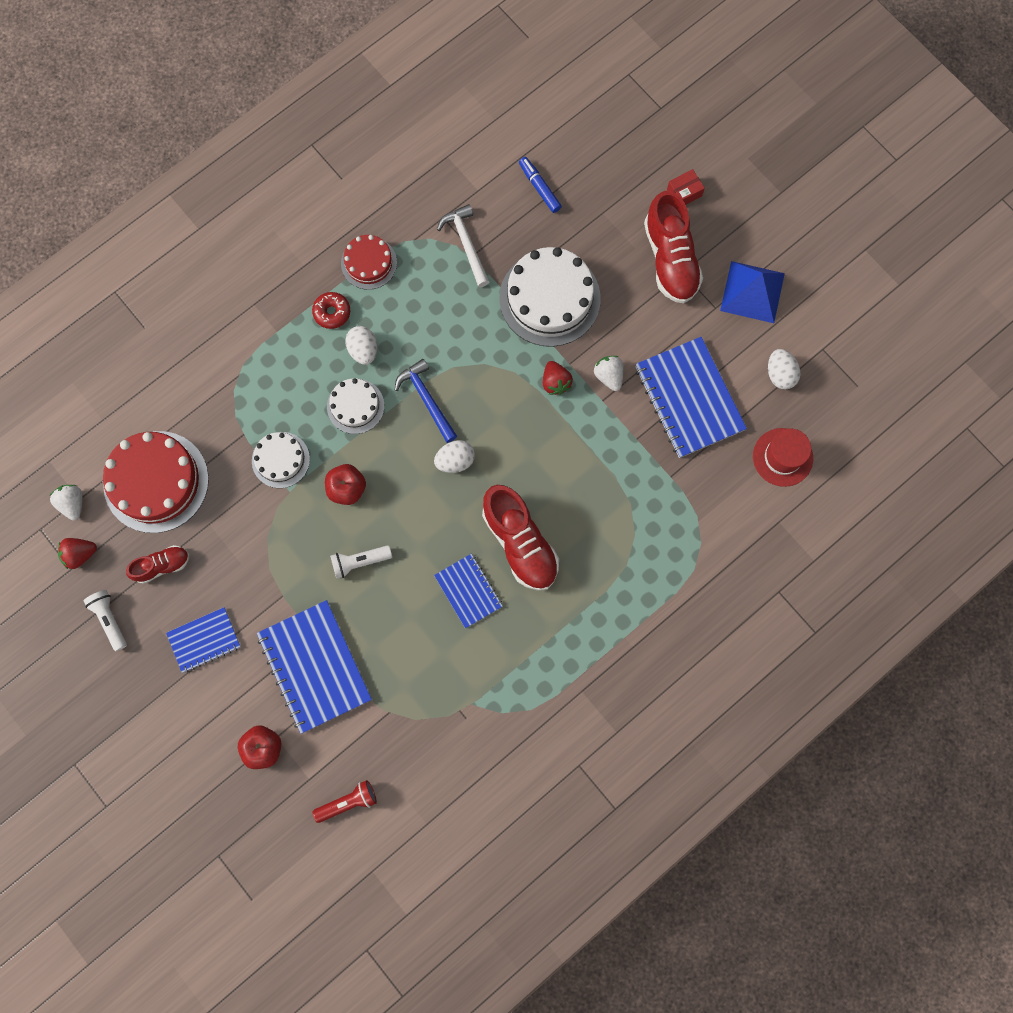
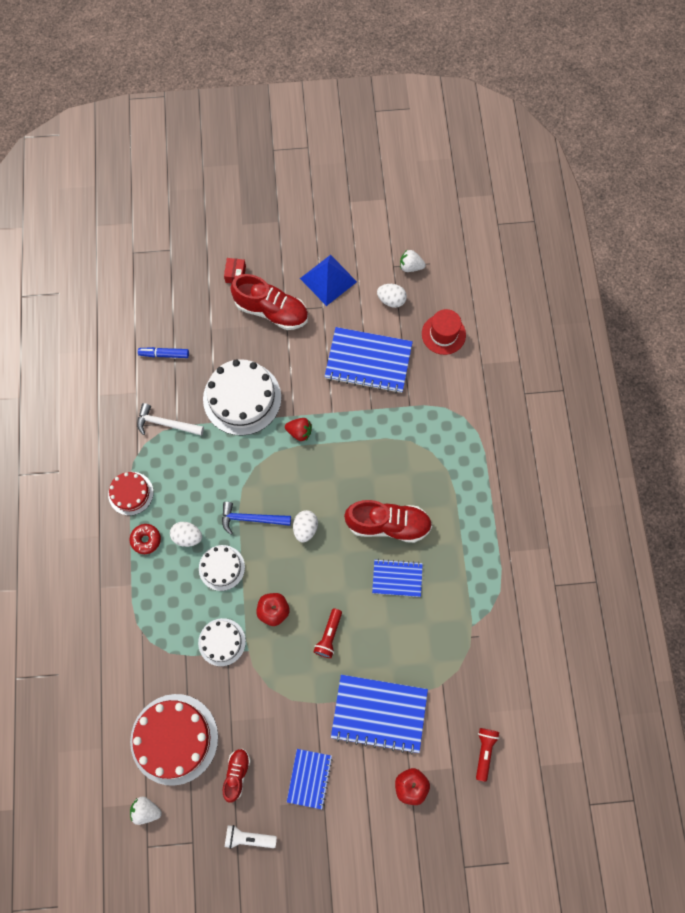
camera: 55 degrees left, 5 degrees down
(80, 554) = (186, 829): red strawberry -> none
(359, 562) = (329, 636): white flashlight -> red flashlight
(609, 376) = (319, 398): white strawberry -> white strawberry (410, 266)

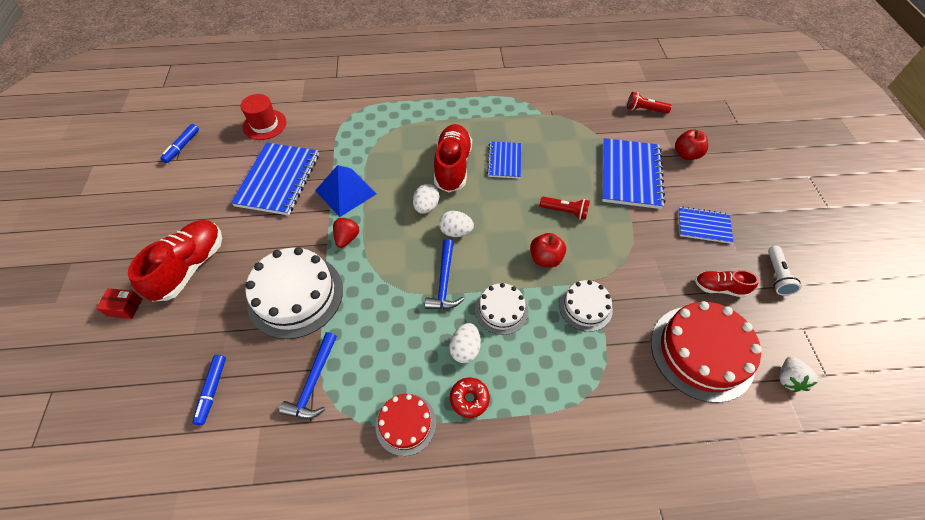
camera: 90 degrees left, 15 degrees down
(166, 424) = (313, 382): white hammer -> blue hammer
(328, 280) = (170, 213): blue pyramid -> blue pyramid (345, 192)
(391, 300) = (215, 161): white egg -> white egg (426, 207)
(410, 266) = (182, 146): white strawberry -> blue marker

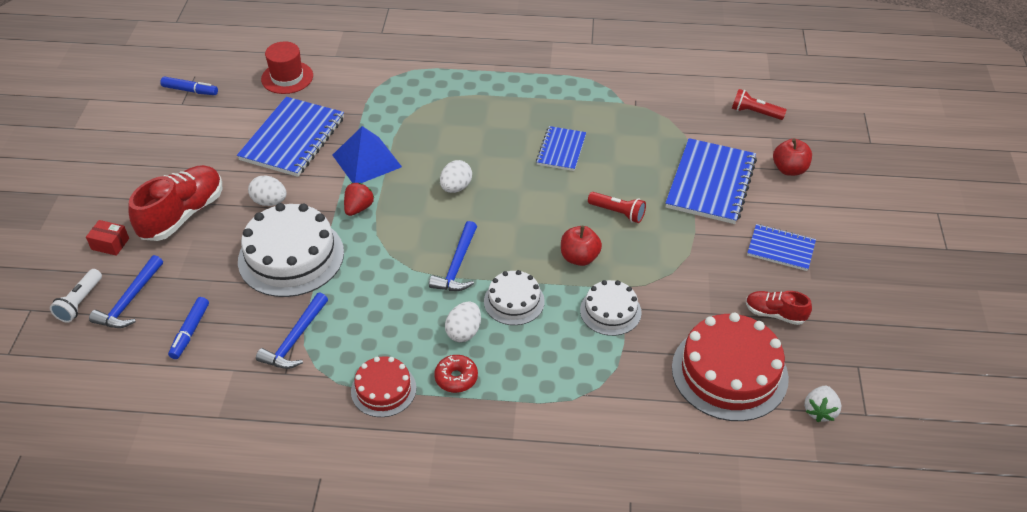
camera: 10 degrees right, 10 degrees down
(149, 366) = (130, 301): none -> blue hammer
(182, 146) = (190, 90): blue marker -> blue marker turned 105 degrees counterclockwise
(452, 166) = (497, 149): red shoe -> none
(456, 232) = (483, 217): white egg -> white egg (269, 202)
(776, 276) = (849, 311): white flashlight -> white flashlight (80, 302)

